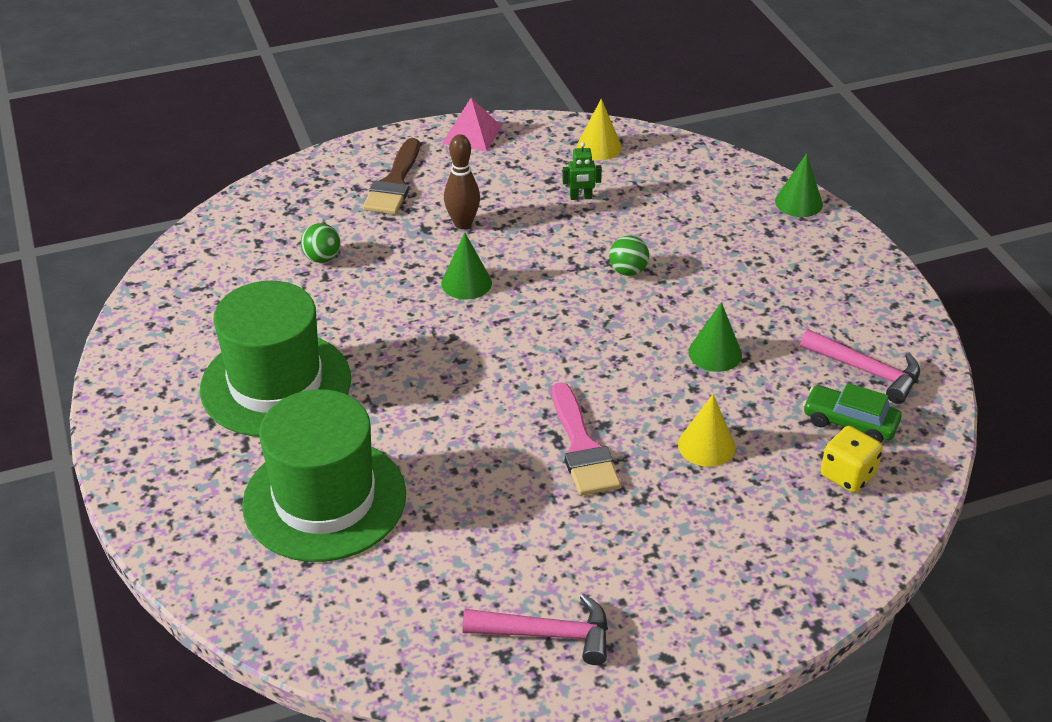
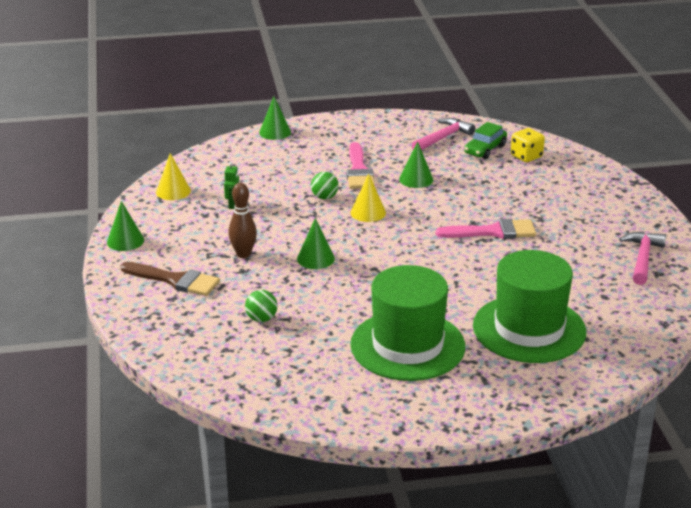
camera: 80 degrees left, 10 degrees down
(472, 134) = (125, 241): pink pyramid -> green cone
(706, 445) = (497, 193): yellow cone -> yellow cone (368, 212)
(717, 293) = (358, 170): none -> pink brush

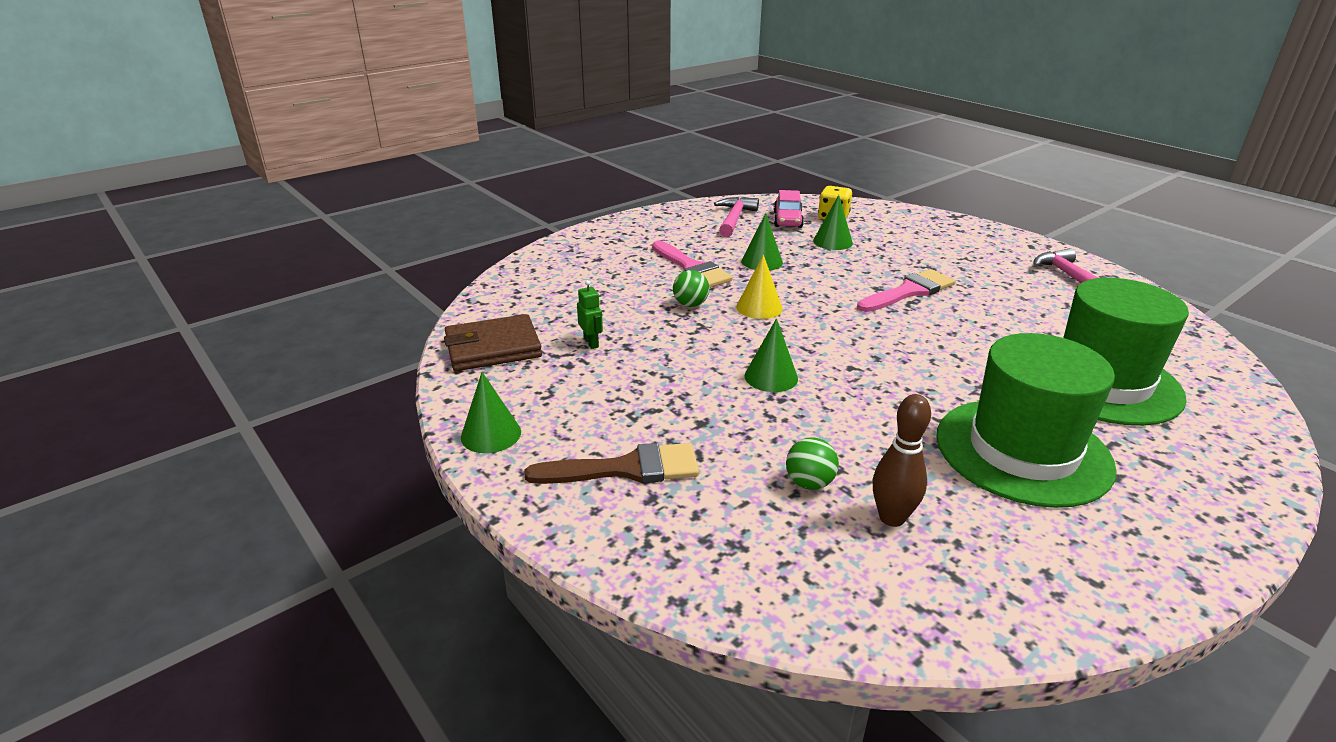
camera: 30 degrees left, 0 degrees up
(173, 191) = (493, 348): yellow cone -> brown wallet
(243, 254) = (677, 400): brown bowling pin -> brown bowling pin (892, 518)
(275, 132) = (550, 252): green cone -> green cone (832, 242)
(485, 149) = (787, 220): green car -> pink car

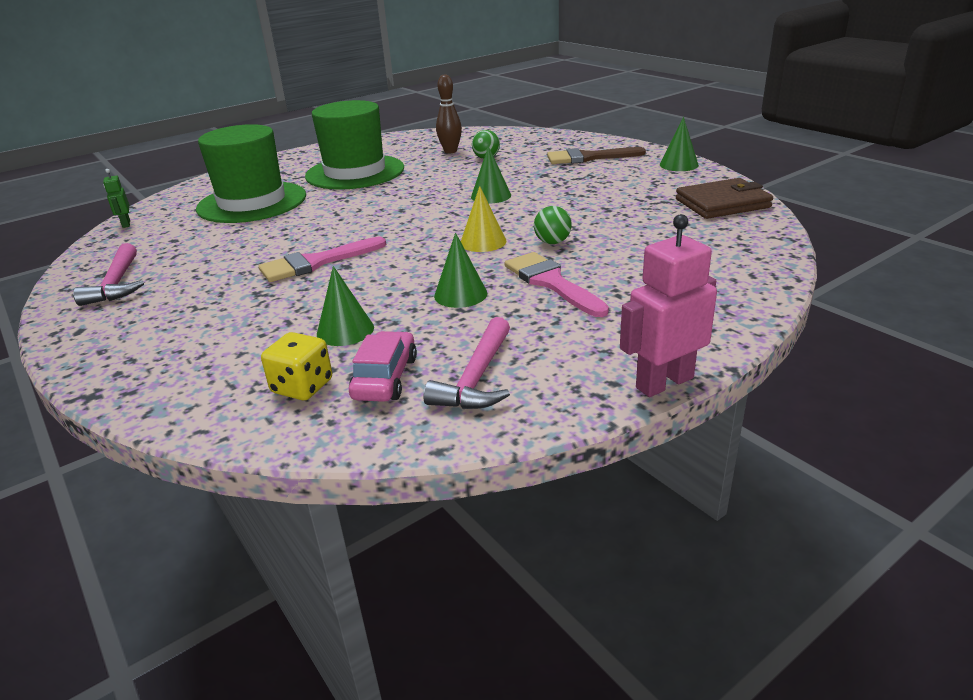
camera: 175 degrees left, 0 degrees up
(591, 343) = (639, 210): green robot -> green robot (126, 224)
(631, 216) = (664, 382): none -> pink robot

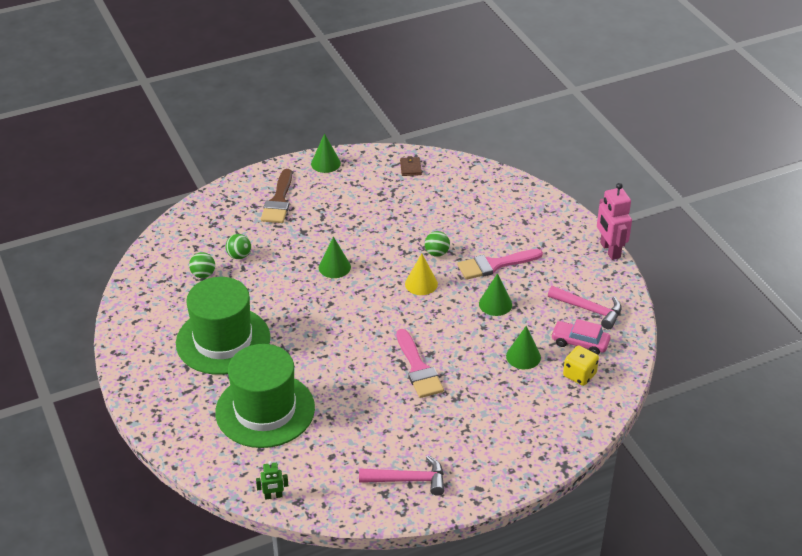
camera: 80 degrees left, 10 degrees up
(450, 151) = (203, 274): brown bowling pin -> green ball
(722, 203) = (410, 168): brown wallet -> brown wallet, size x0.49

